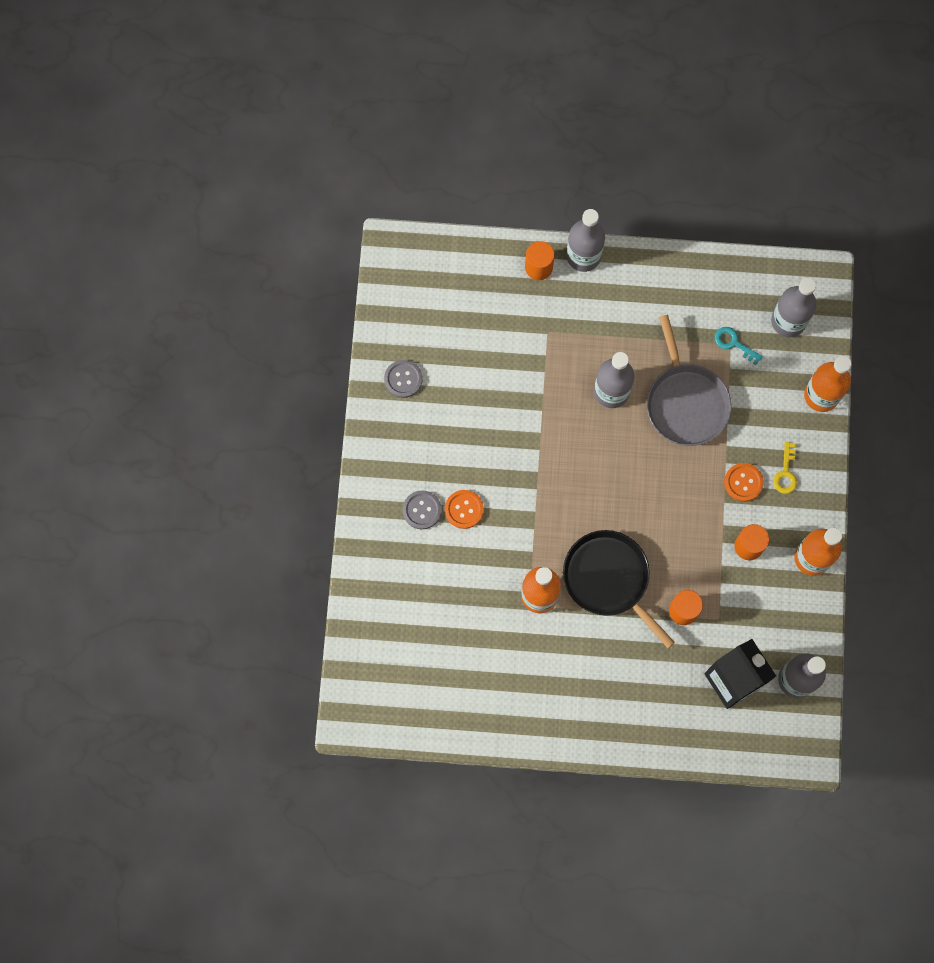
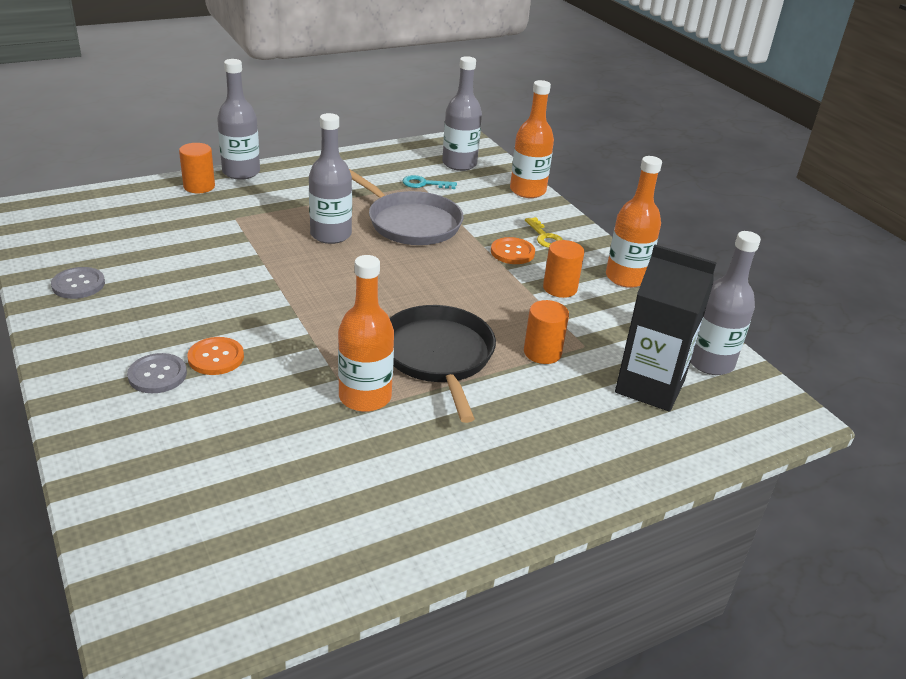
camera: 35 degrees left, 40 degrees down
(609, 579) = (438, 356): black pan -> black pan turned 60 degrees clockwise

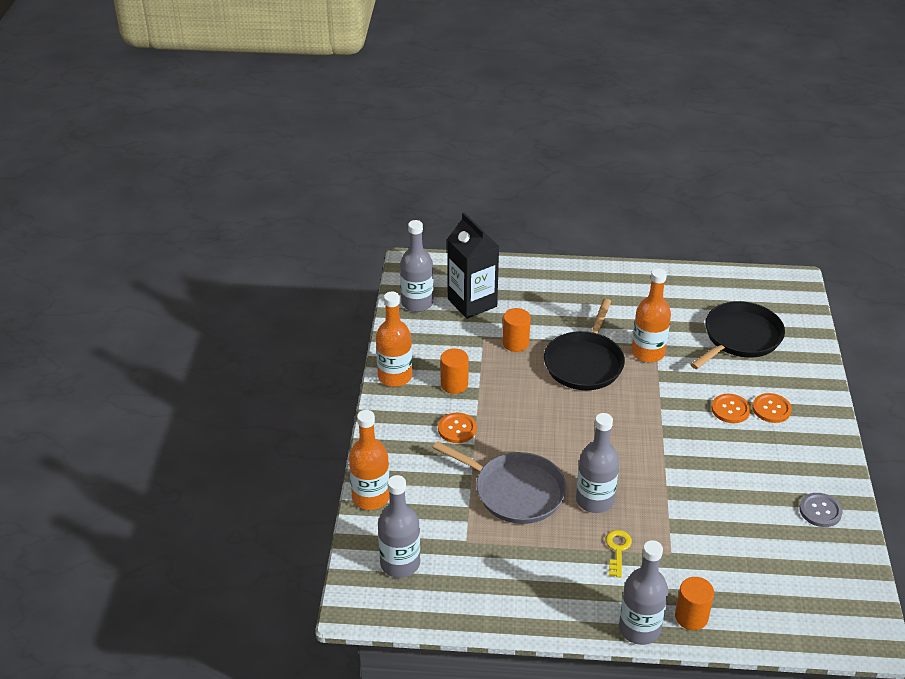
camera: 145 degrees left, 5 degrees up
(157, 375) = (771, 409): grey button -> orange button
(234, 469) = (740, 337): none -> black pan
(411, 223) = (515, 491): grey pan -> grey pan turned 135 degrees clockwise
(424, 184) = (462, 542): turquoise key -> none
(544, 236) = (414, 436): yellow key -> yellow key (617, 550)

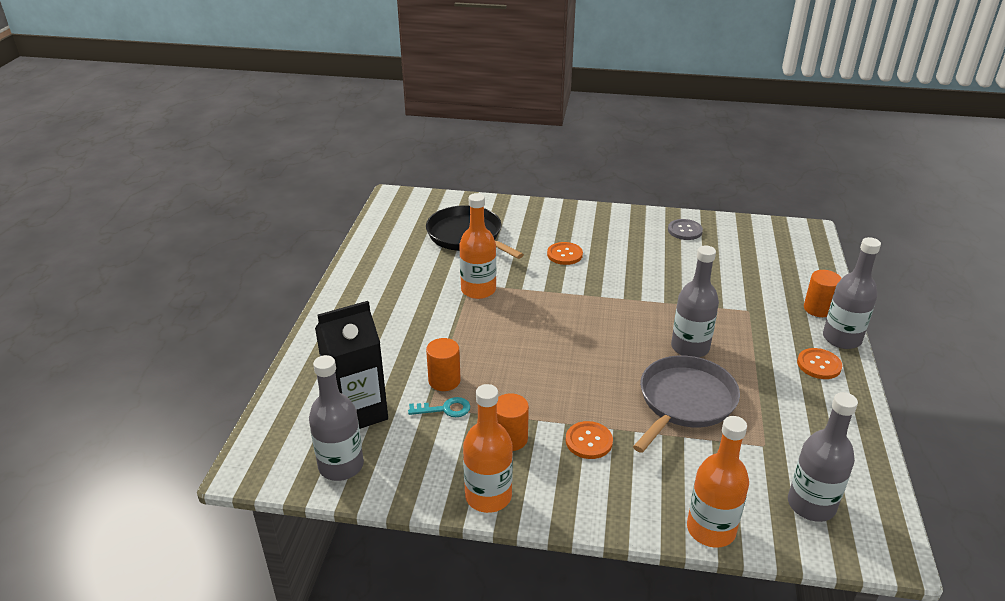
camera: 85 degrees left, 5 degrees down
(482, 347) = (445, 409): none -> turquoise key
(584, 363) = (487, 332): black pan -> none
(617, 550) = (751, 340): yellow key -> none
(771, 409) = (565, 234): orange button -> orange button (819, 365)

